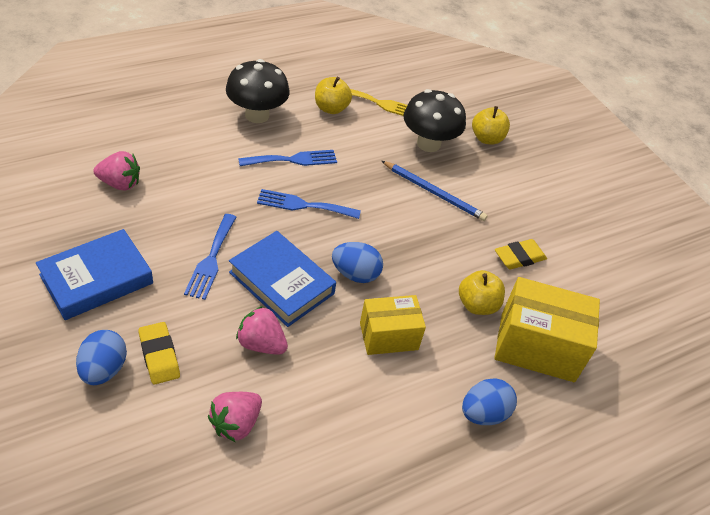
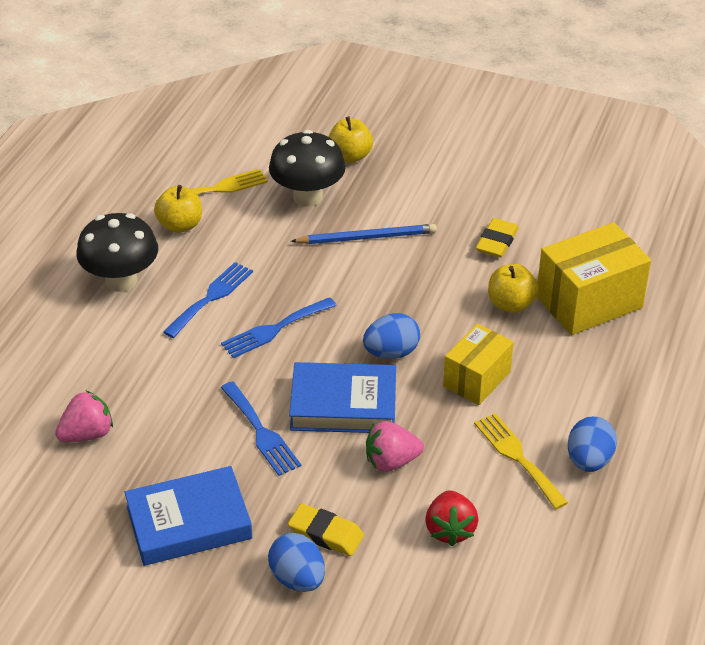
camera: 35 degrees left, 5 degrees down
(97, 279) = (189, 523): blue book -> blue book turned 60 degrees clockwise
(236, 424) = (450, 530): pink strawberry -> red strawberry
(347, 413) = (517, 457): none -> yellow fork
(483, 413) = (608, 379): blue egg -> blue egg (589, 460)

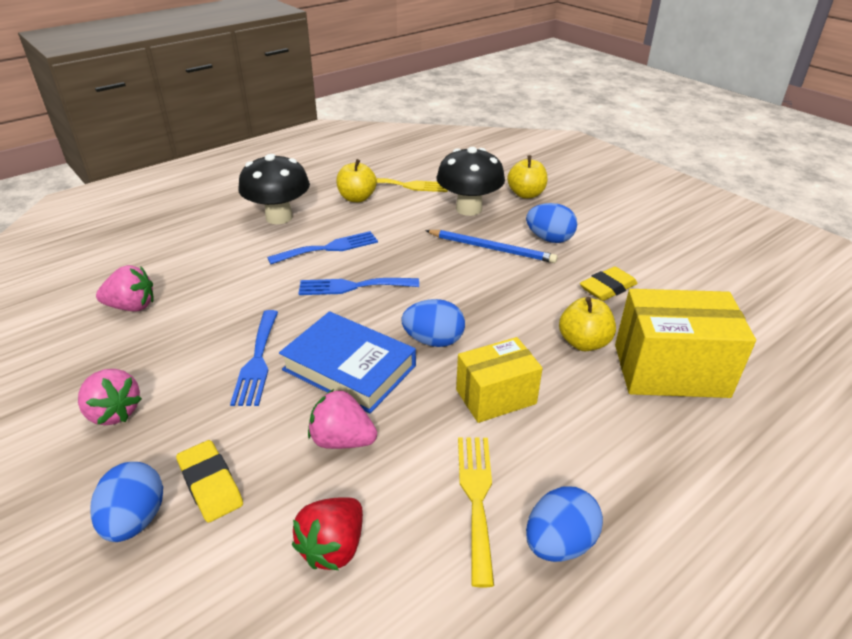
camera: 30 degrees right, 5 degrees down
(189, 523) = (114, 412): blue book -> pink strawberry
(411, 206) = (549, 239): none -> blue egg

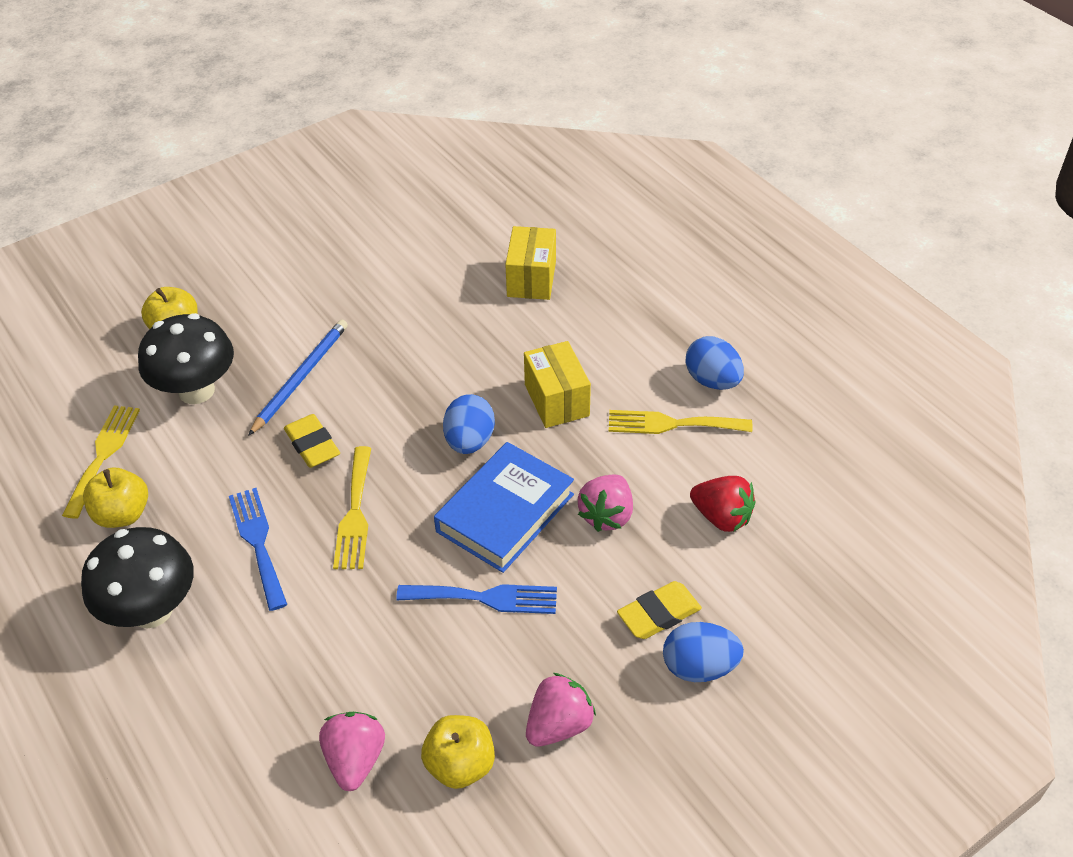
camera: 85 degrees left, 10 degrees up
(353, 286) = (355, 513): blue fork -> yellow fork
(549, 239) = (292, 324): blue egg -> none
(583, 342) = (486, 328): yellow apple -> yellow apple (460, 765)
(607, 288) = (401, 294): yellow eraser -> yellow eraser (312, 445)
(670, 370) = (531, 279): yellow box -> yellow box, size x0.64

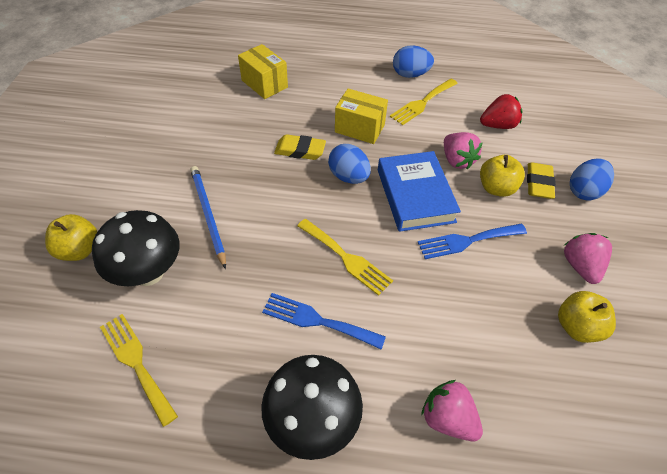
camera: 50 degrees left, 5 degrees up
(122, 514) = (206, 385): yellow apple -> yellow apple (496, 188)
(312, 445) = (269, 244): yellow eraser -> yellow eraser (300, 150)
(355, 760) = (536, 377): pink strawberry -> pink strawberry (447, 418)
(485, 598) = (467, 241): blue fork -> blue fork turned 150 degrees counterclockwise

